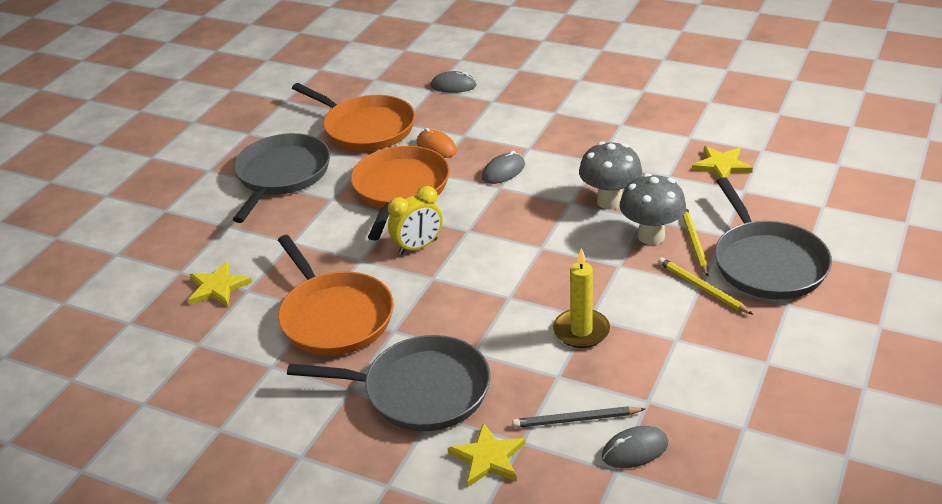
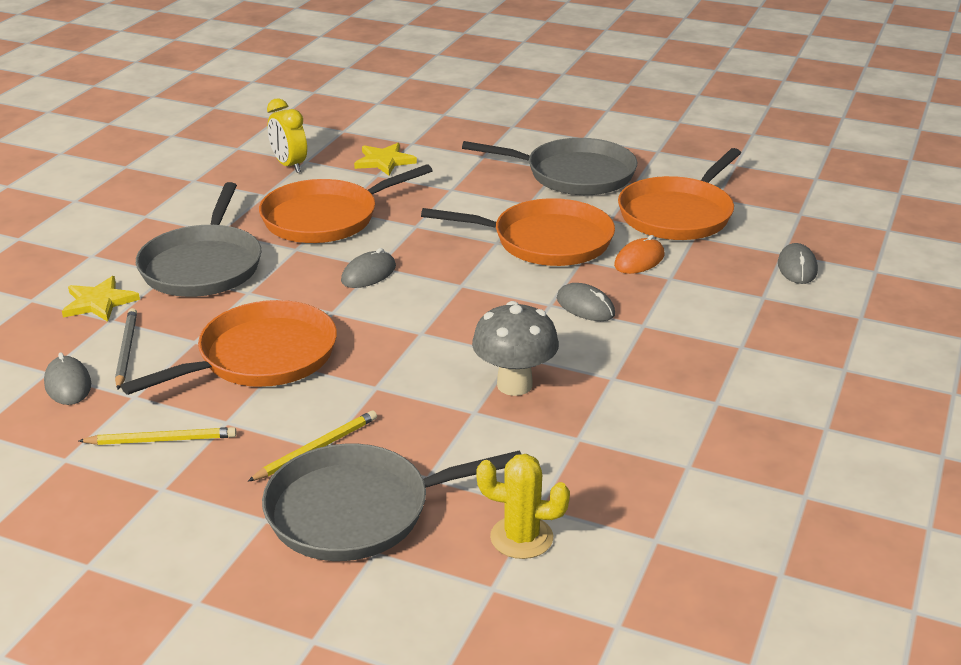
camera: 85 degrees right, 5 degrees down
(418, 247) = (433, 256): yellow clock -> yellow clock (289, 165)
(445, 281) = (368, 274): none -> grey mouse
(581, 331) = (261, 357): yellow candle -> orange pan
(651, 236) = (433, 414): grey mushroom -> none
(694, 242) = (415, 449): yellow pencil -> yellow pencil (162, 440)
(721, 165) = (606, 491): yellow star -> none
(774, 196) = (521, 537): none -> yellow cactus

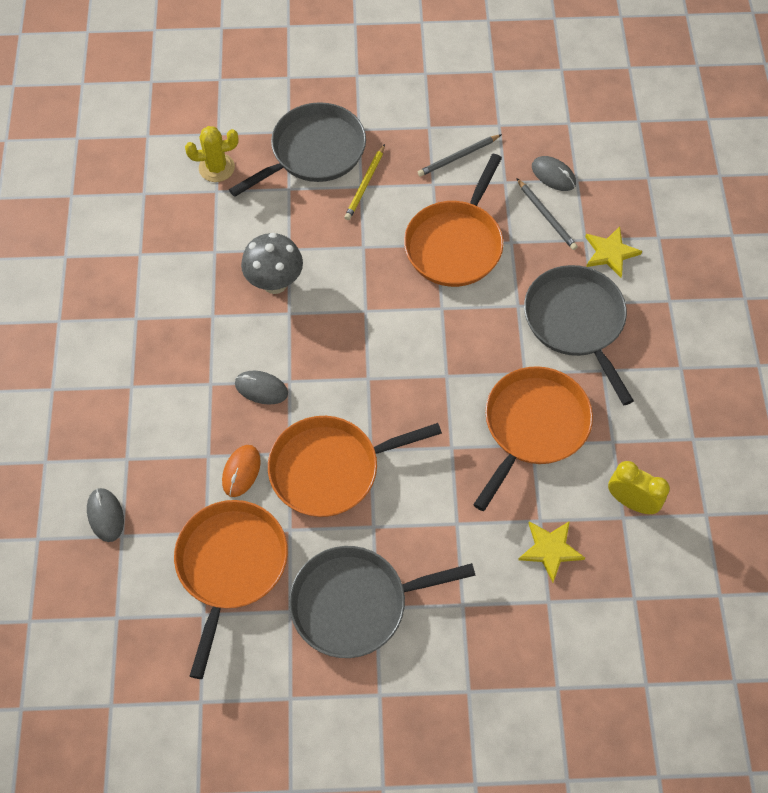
camera: 155 degrees right, 30 degrees up
(162, 440) = (458, 157): yellow pencil -> grey pencil
(368, 274) = (446, 363): grey mouse -> none

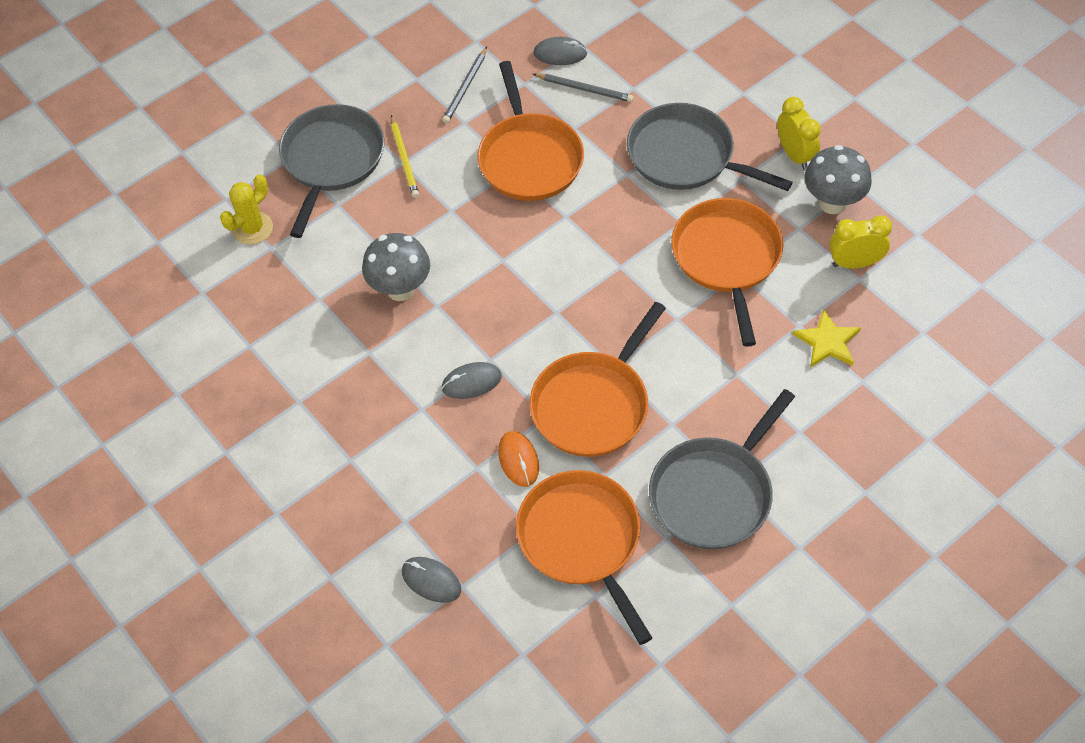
camera: 35 degrees left, 5 degrees down
(610, 253) = (663, 86): yellow star -> none
(659, 440) = (832, 203): none -> grey mushroom
(664, 379) = (795, 155): none -> yellow clock

